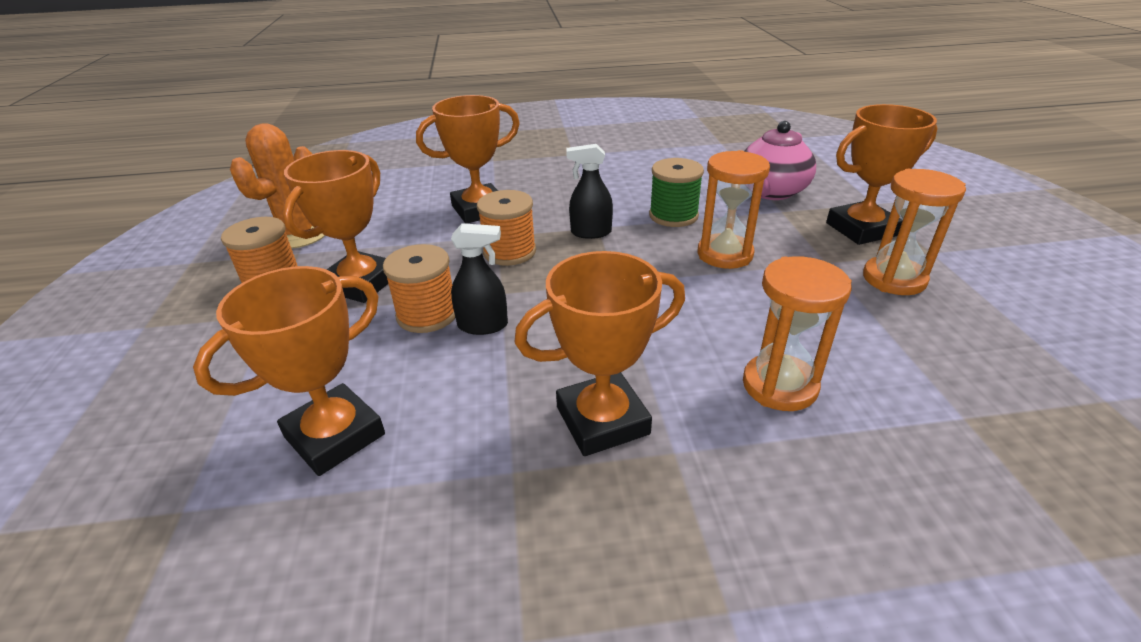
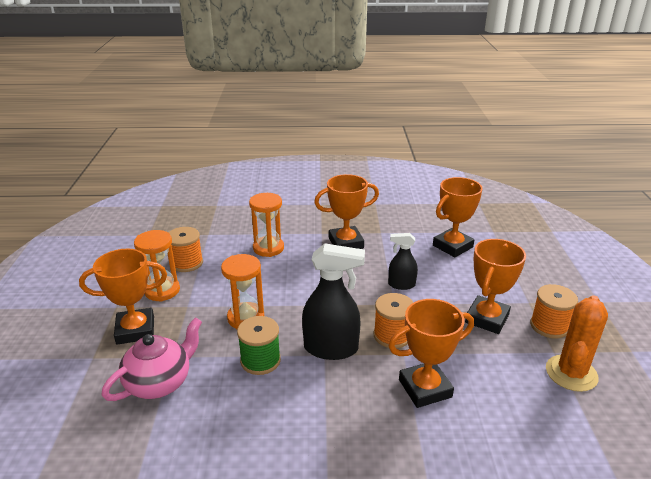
camera: 175 degrees left, 5 degrees down
(427, 314) = (434, 293): orange spool -> orange spool (187, 263)
(590, 232) = (331, 348): black spray bottle -> black spray bottle, size x1.74

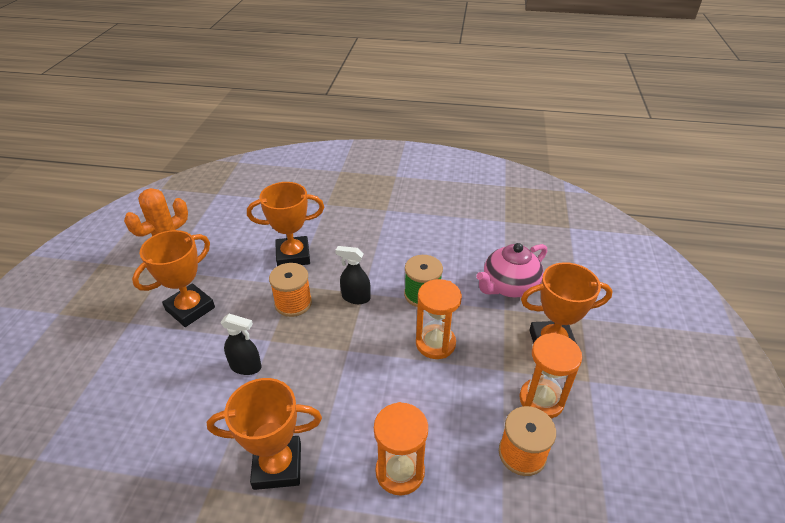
camera: 170 degrees left, 10 degrees up
(331, 348) = (355, 297): black spray bottle -> black spray bottle, size x0.58
(452, 246) = (128, 431): orange trophy -> none
(549, 326) = (140, 293): orange spool -> none

